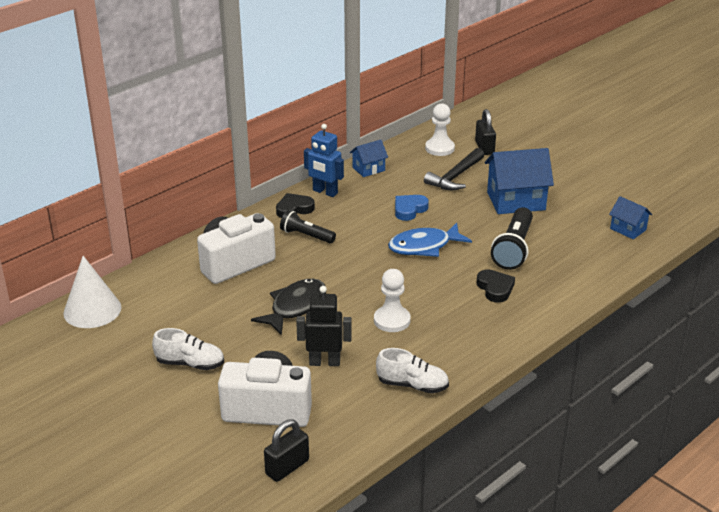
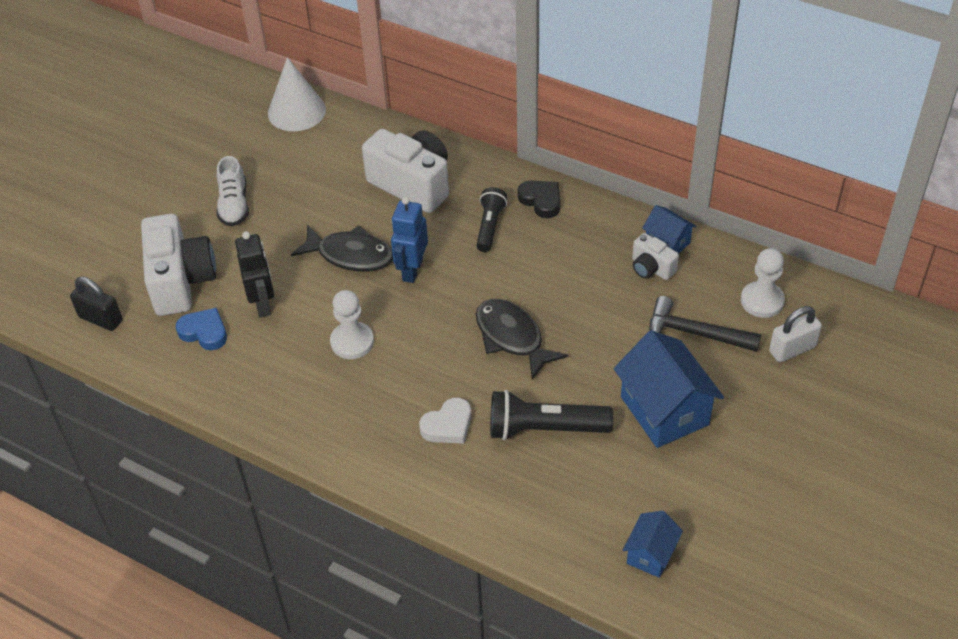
camera: 75 degrees right, 15 degrees up
(325, 192) = (591, 217): blue robot -> blue robot (412, 270)
(388, 180) = (651, 268): none -> white camera
(409, 210) = (589, 305): blue heart -> blue heart (204, 332)
(412, 385) = (243, 386): white shoe -> none
(424, 246) = (512, 337): blue fish -> black fish
(484, 148) = (792, 349): black padlock -> white padlock
(495, 288) = (448, 425): black heart -> white heart

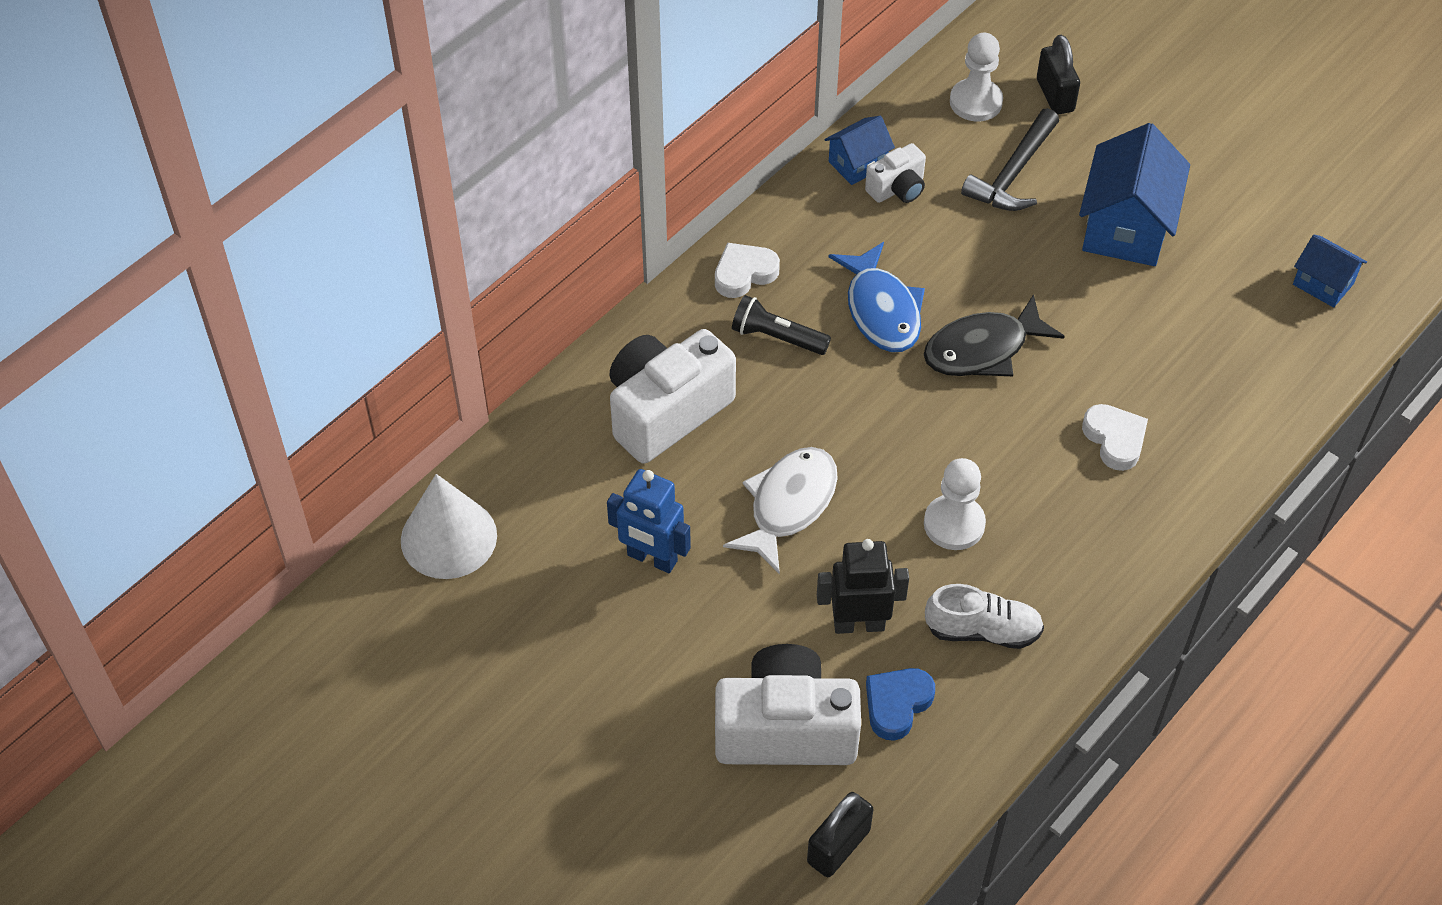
camera: 80 degrees left, 5 degrees up
(234, 205) = (640, 644): white shoe -> white shoe (982, 630)
(350, 255) = (788, 505): black fish -> white fish
(412, 270) = (837, 437): blue robot -> blue robot (652, 558)
(531, 276) = (881, 310): none -> blue fish
(541, 201) = (744, 273): black heart -> white heart
(544, 429) = (1135, 344): black flashlight -> none
(664, 410) = (1125, 227): blue house -> blue house turned 60 degrees counterclockwise
(792, 349) = (1055, 95): white padlock -> black padlock

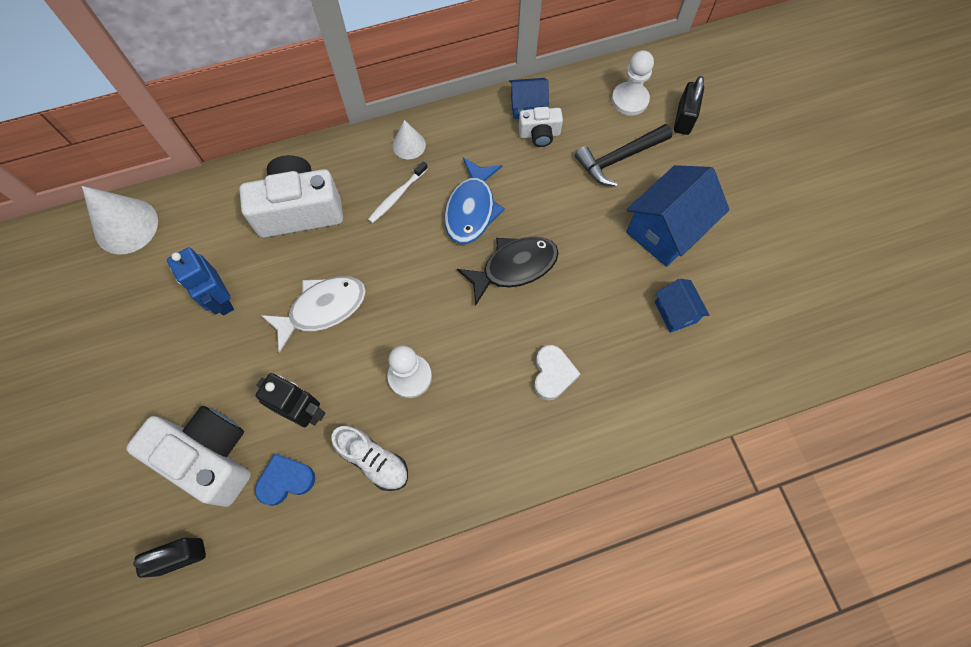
camera: 30 degrees right, 15 degrees up
(744, 273) = (409, 145): white heart -> white cone
(777, 337) = (397, 195): black flashlight -> white toothbrush
(983, 349) = (514, 267): black fish -> black fish turned 150 degrees clockwise
(1323, 284) = (773, 337): blue house -> blue house (675, 312)

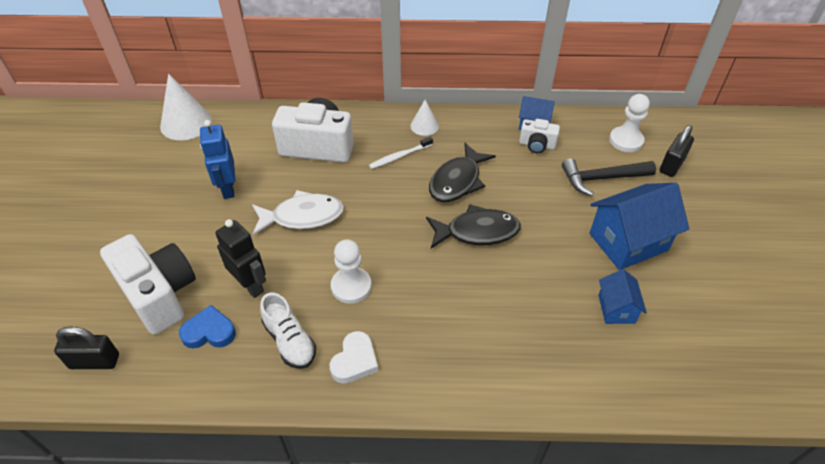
camera: 20 degrees right, 20 degrees down
(471, 209) = (457, 181): blue fish -> black fish
(553, 374) = (480, 323): white heart -> white heart (355, 361)

